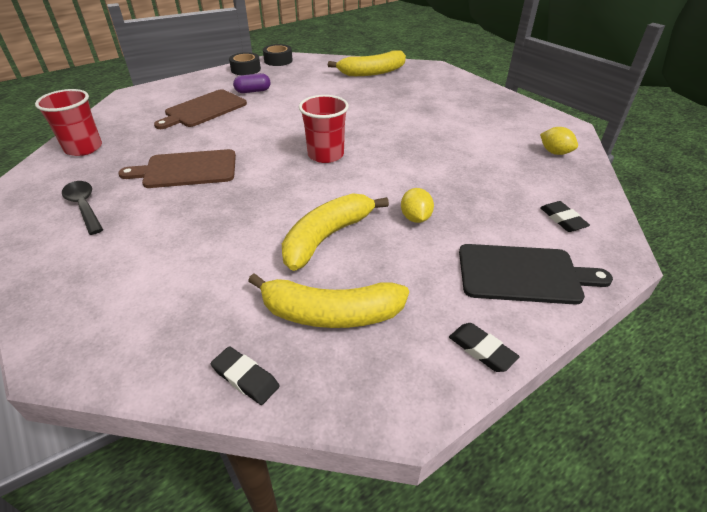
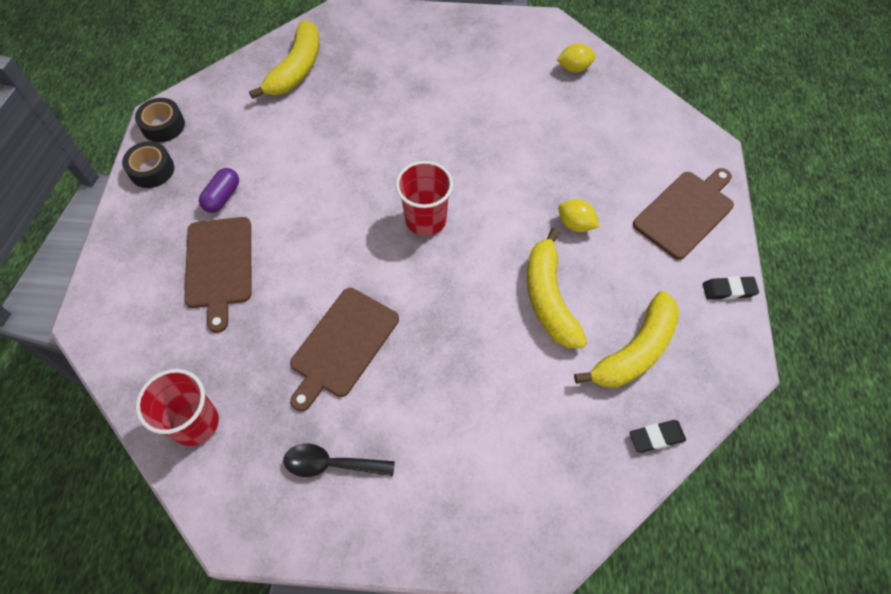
camera: 50 degrees left, 20 degrees up
(523, 274) = (685, 212): black cutting board -> brown cutting board
(562, 219) = (653, 141): black eraser -> none

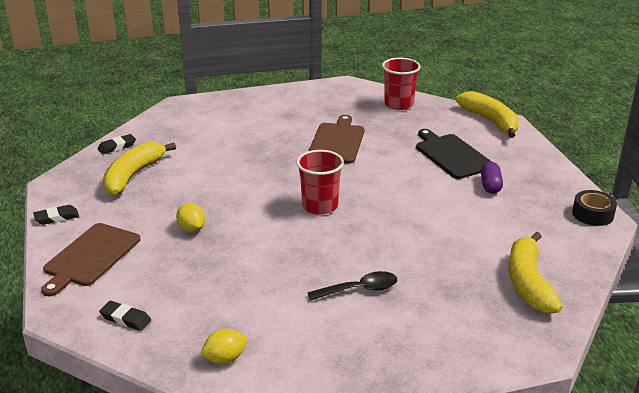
camera: 160 degrees right, 30 degrees down
(152, 170) = (563, 188): black tape -> none
(219, 266) = (452, 155): brown cutting board -> black cutting board
(331, 464) = (311, 107): black spoon -> black spoon (359, 289)
(549, 298) = (203, 186): yellow banana -> yellow banana (490, 121)
(575, 224) = (191, 229): yellow lemon -> yellow lemon turned 45 degrees clockwise
(651, 126) = (125, 319): none -> black eraser

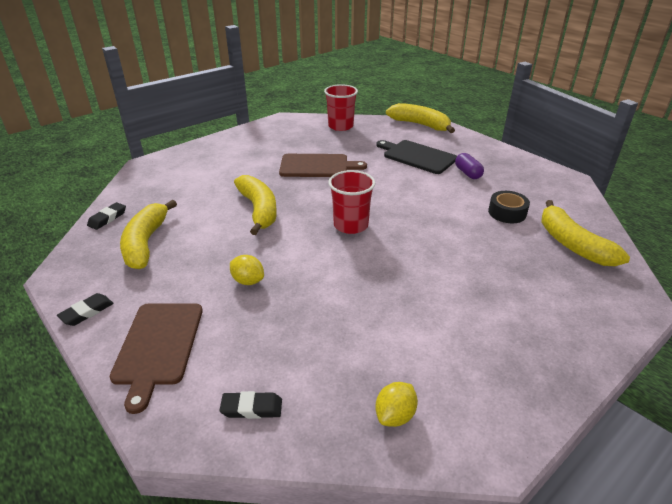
camera: 25 degrees left, 5 degrees up
(248, 171) = (259, 210): none -> yellow banana
(337, 142) = (317, 166): brown cutting board -> brown cutting board turned 105 degrees clockwise
(359, 289) = (453, 293): black spoon -> none
(592, 214) = (558, 177): black tape -> black tape (507, 213)

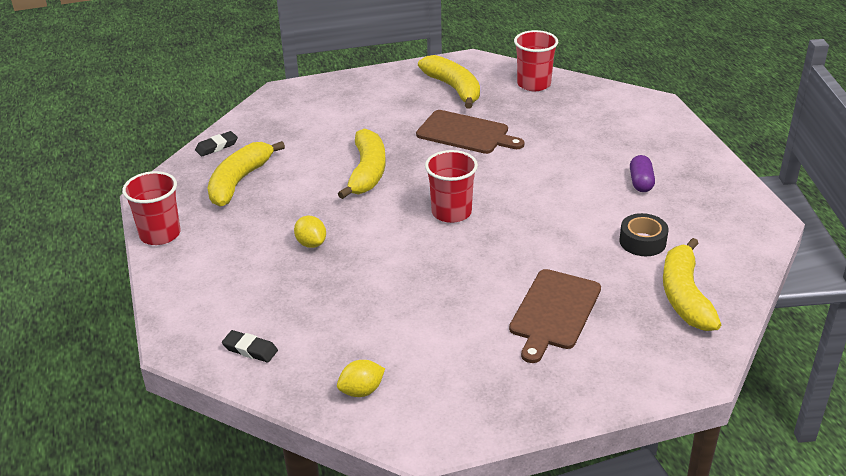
camera: 25 degrees right, 0 degrees up
(87, 312) = (160, 234): black eraser -> red cup
(158, 346) = (203, 280): brown cutting board -> brown cutting board (554, 312)
(417, 156) = (596, 146): black cutting board -> none
(420, 125) = (639, 102): yellow banana -> yellow banana (454, 88)

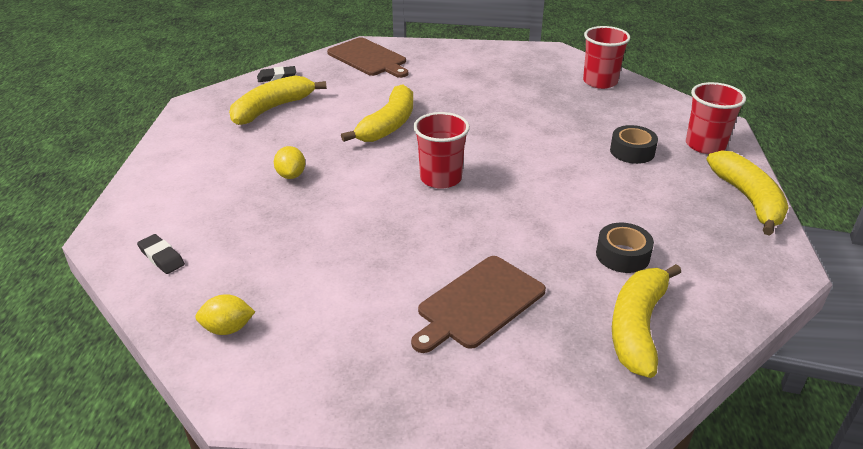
camera: 20 degrees right, 0 degrees up
(160, 234) = (173, 137): red cup -> red cup (705, 145)
(454, 88) = (519, 71): yellow banana -> yellow banana (748, 199)
(466, 133) = (504, 111): brown cutting board -> brown cutting board (368, 58)
(599, 147) = (632, 151): none -> black tape
(641, 182) = (657, 194): purple capsule -> none

